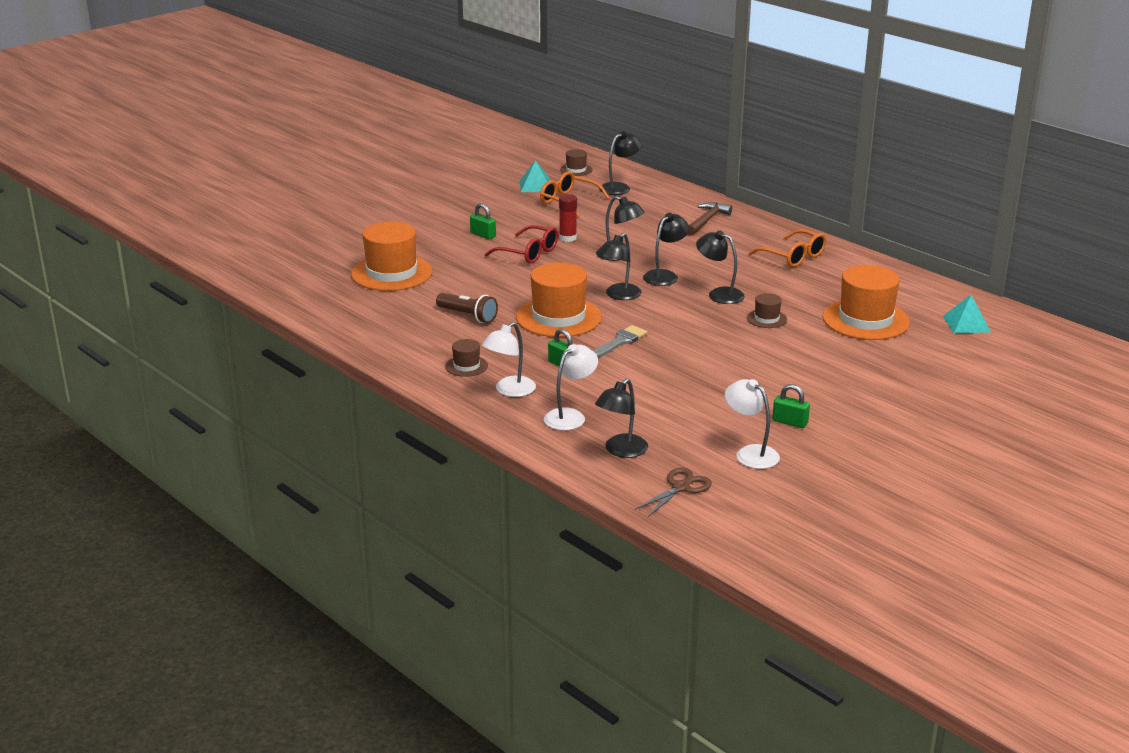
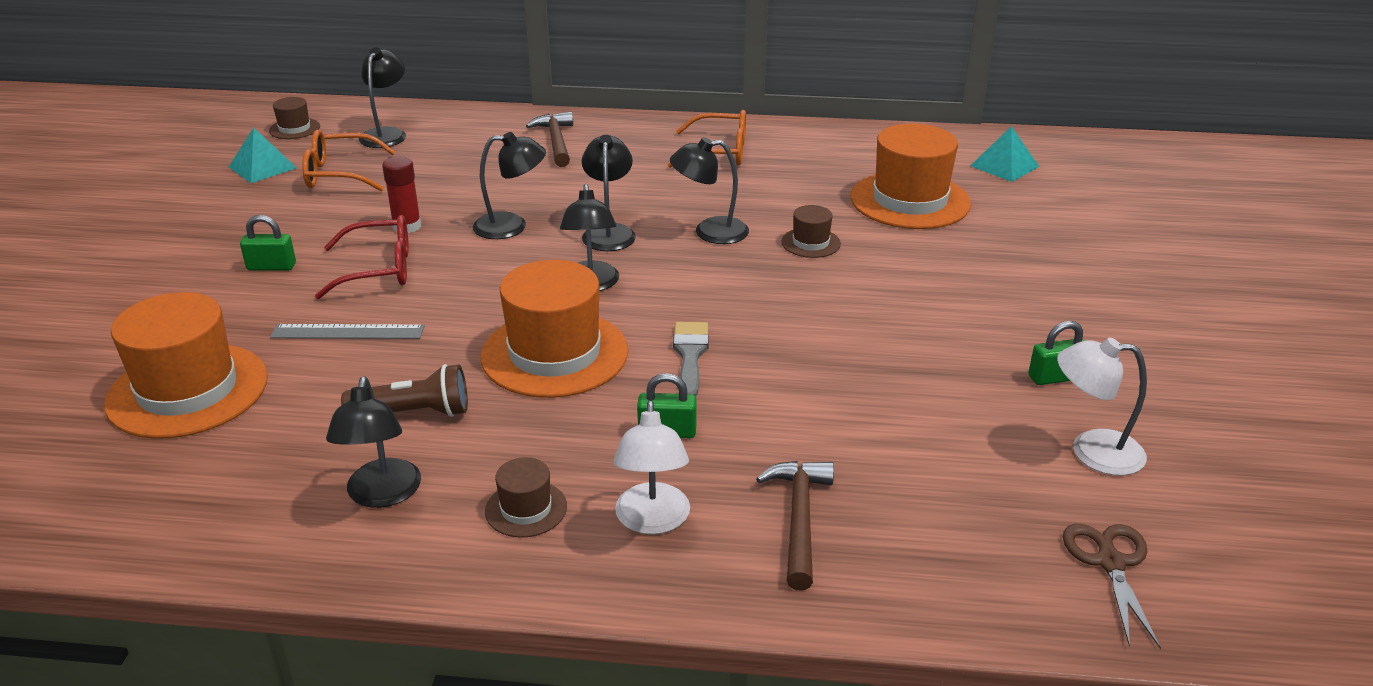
camera: 40 degrees left, 5 degrees up
(481, 274) = (348, 332): none -> grey ruler
(570, 416) = (799, 519): white lamp -> brown hammer
(621, 451) = (950, 543): black lamp -> black lamp (382, 495)

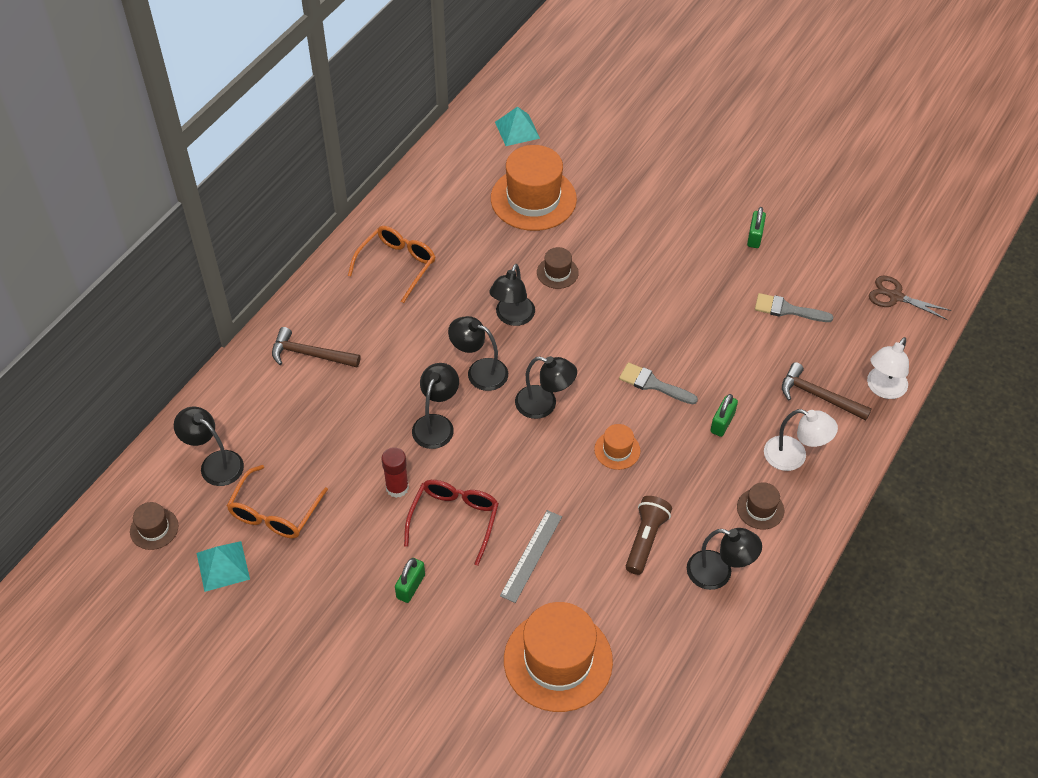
camera: 65 degrees left, 20 degrees up
(554, 354) = (617, 450): orange hat -> orange hat, size x0.47
(947, 443) = (787, 309): none -> grey brush
(1092, 451) = (819, 258): white lamp -> white lamp (883, 389)

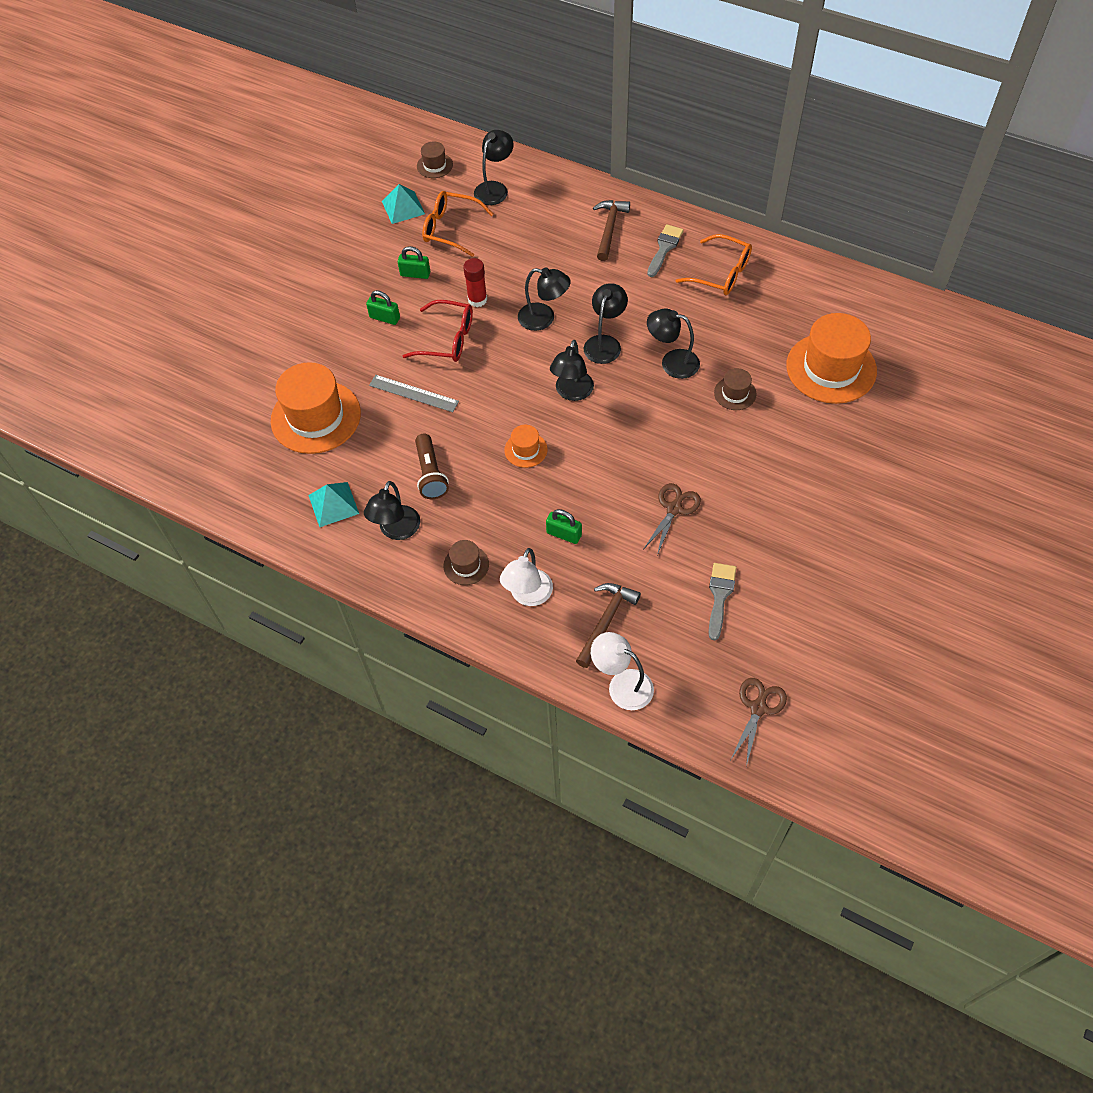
camera: 90 degrees right, 5 degrees up
(517, 130) = (928, 348): turquoise pyramid -> turquoise pyramid (333, 504)
(645, 539) = (430, 474): brown flashlight -> brown flashlight turned 60 degrees clockwise
(653, 384) = (605, 476): grey brush -> grey brush (664, 248)
(693, 333) = (674, 509): none -> brown scissors
(754, 237) = (821, 566): green padlock -> green padlock (415, 274)

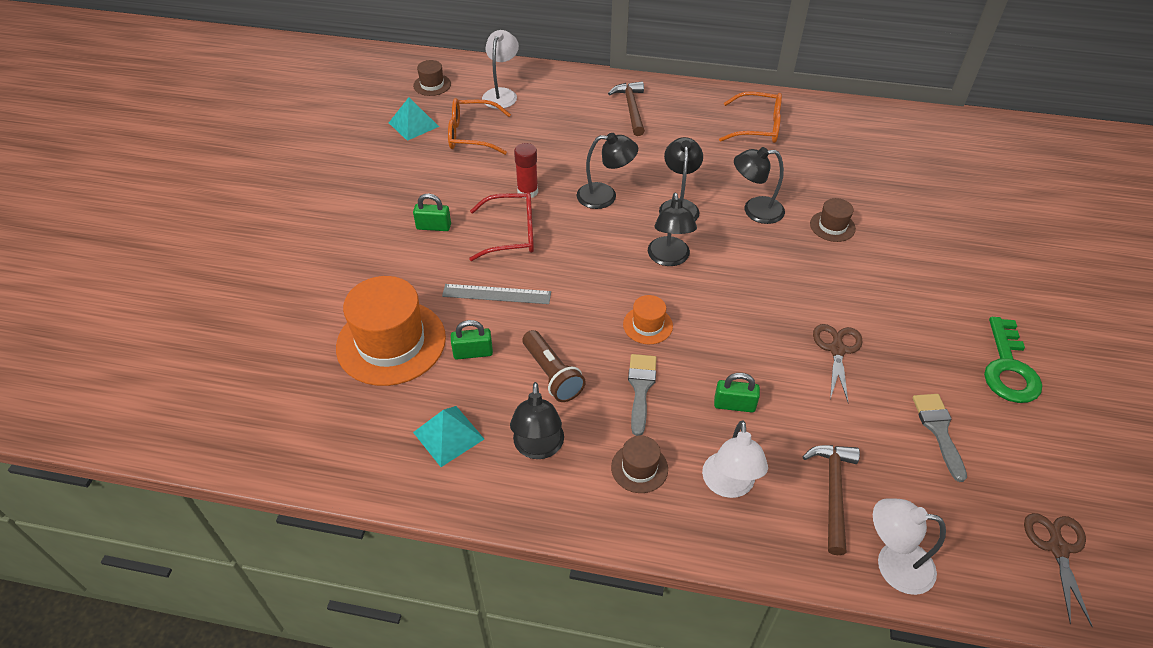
camera: 20 degrees left, 10 degrees down
(415, 274) = (451, 180): green padlock -> green padlock (473, 353)
(495, 188) = (501, 94): black lamp -> white lamp
(664, 248) = (692, 115): grey brush -> grey brush (641, 388)
(813, 560) = (1008, 368): none -> green key
(831, 368) = (908, 186): orange hat -> none

